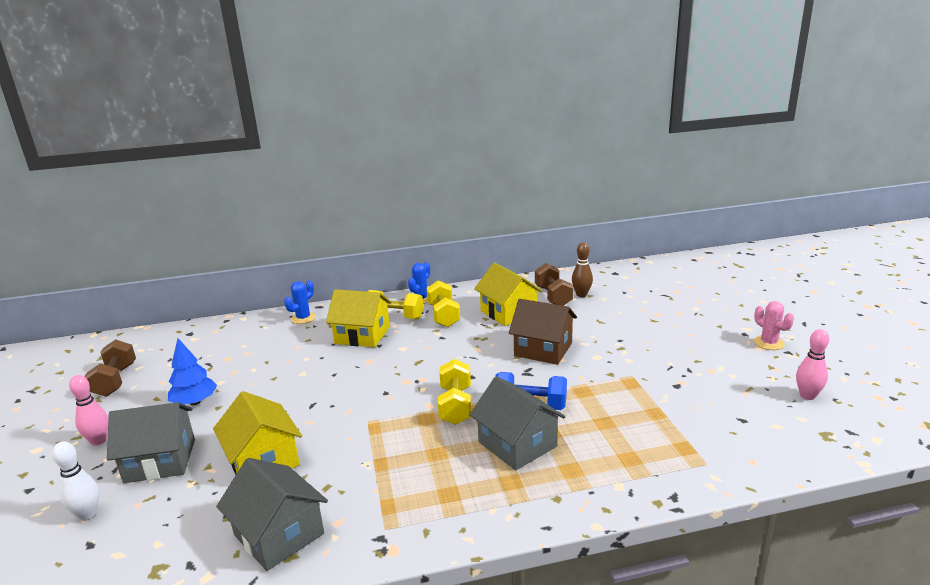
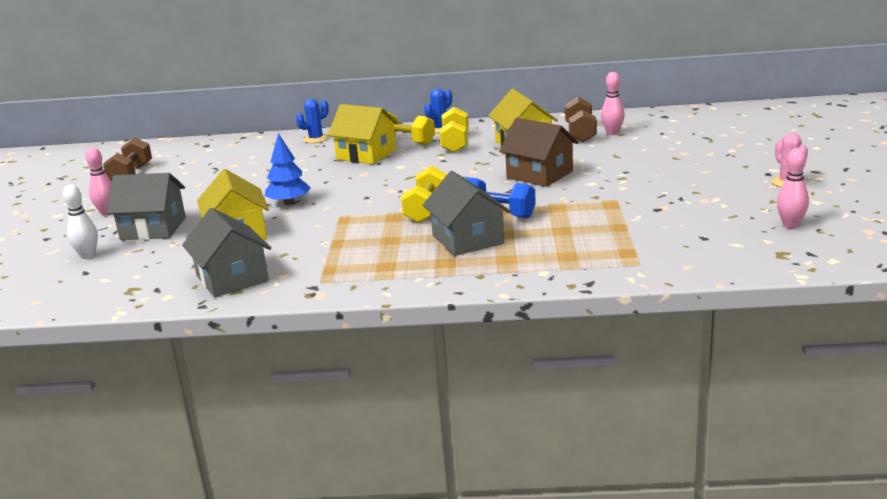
camera: 15 degrees right, 0 degrees up
(195, 402) = (194, 193): blue tree -> blue tree (289, 203)
(581, 295) = (612, 133): brown bowling pin -> pink bowling pin

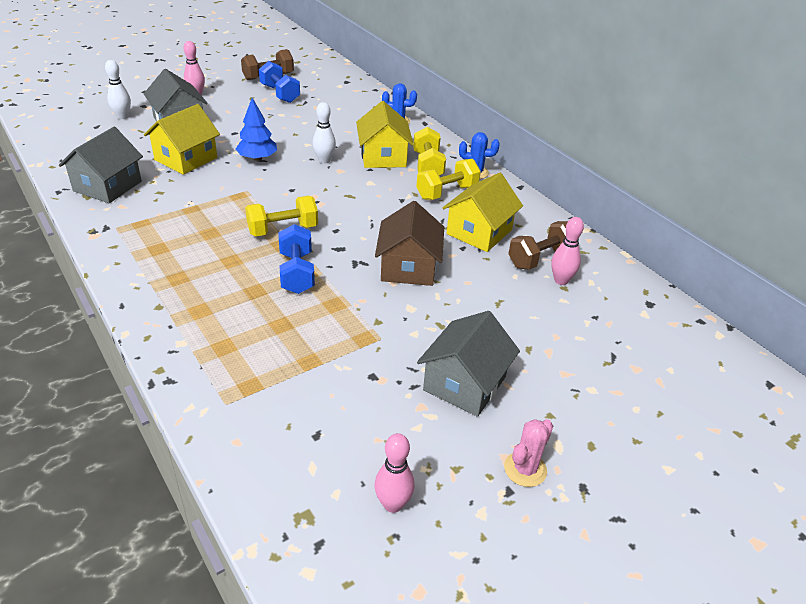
camera: 50 degrees right, 15 degrees up
(178, 175) = (280, 94): none -> blue dumbbell
(337, 177) = (324, 160): none -> white bowling pin
(468, 239) = (231, 274): grey house -> grey house (464, 383)

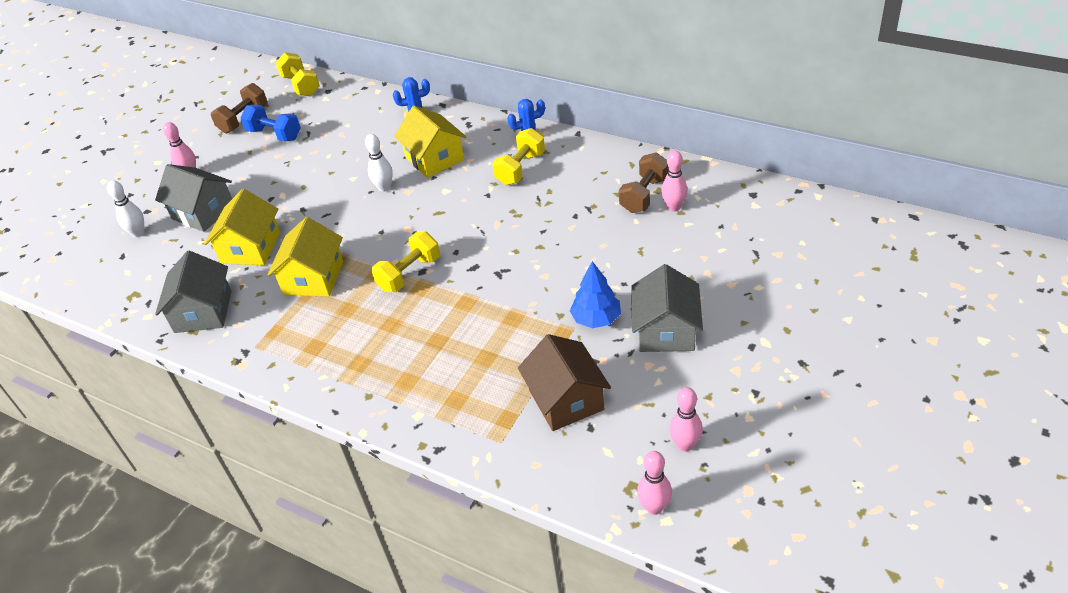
camera: 20 degrees left, 5 degrees up
(257, 158) = (319, 215): blue tree -> blue tree (596, 319)
(297, 273) = (457, 307): blue dumbbell -> none
(308, 551) = (654, 507): none -> pink bowling pin
(408, 267) = (545, 255): brown house -> brown house (566, 400)
(428, 166) = (482, 149): yellow dumbbell -> yellow dumbbell (301, 85)
(479, 232) = (577, 194): yellow house -> yellow house (313, 278)
(525, 469) = (755, 371): pink cactus -> none

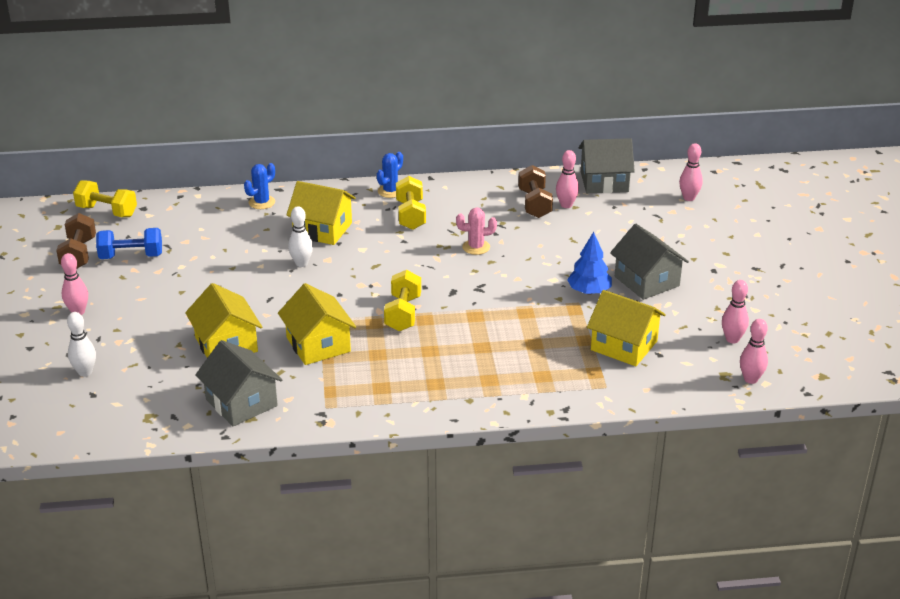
camera: 40 degrees left, 10 degrees down
(203, 212) = (136, 335): grey house -> grey house (604, 182)
(542, 225) = (476, 247): none -> pink cactus
(566, 400) = (624, 345): brown house -> yellow house
(812, 243) = (689, 198): none -> pink bowling pin

